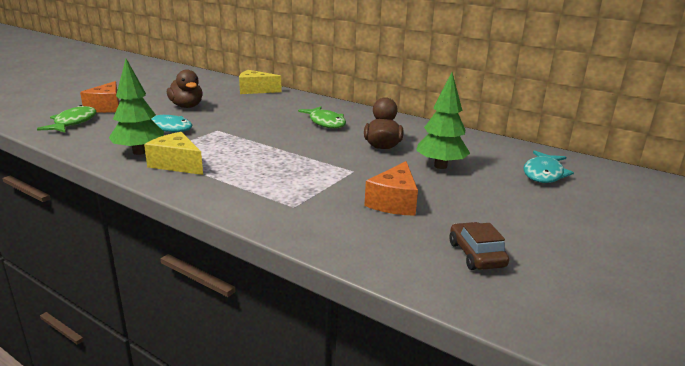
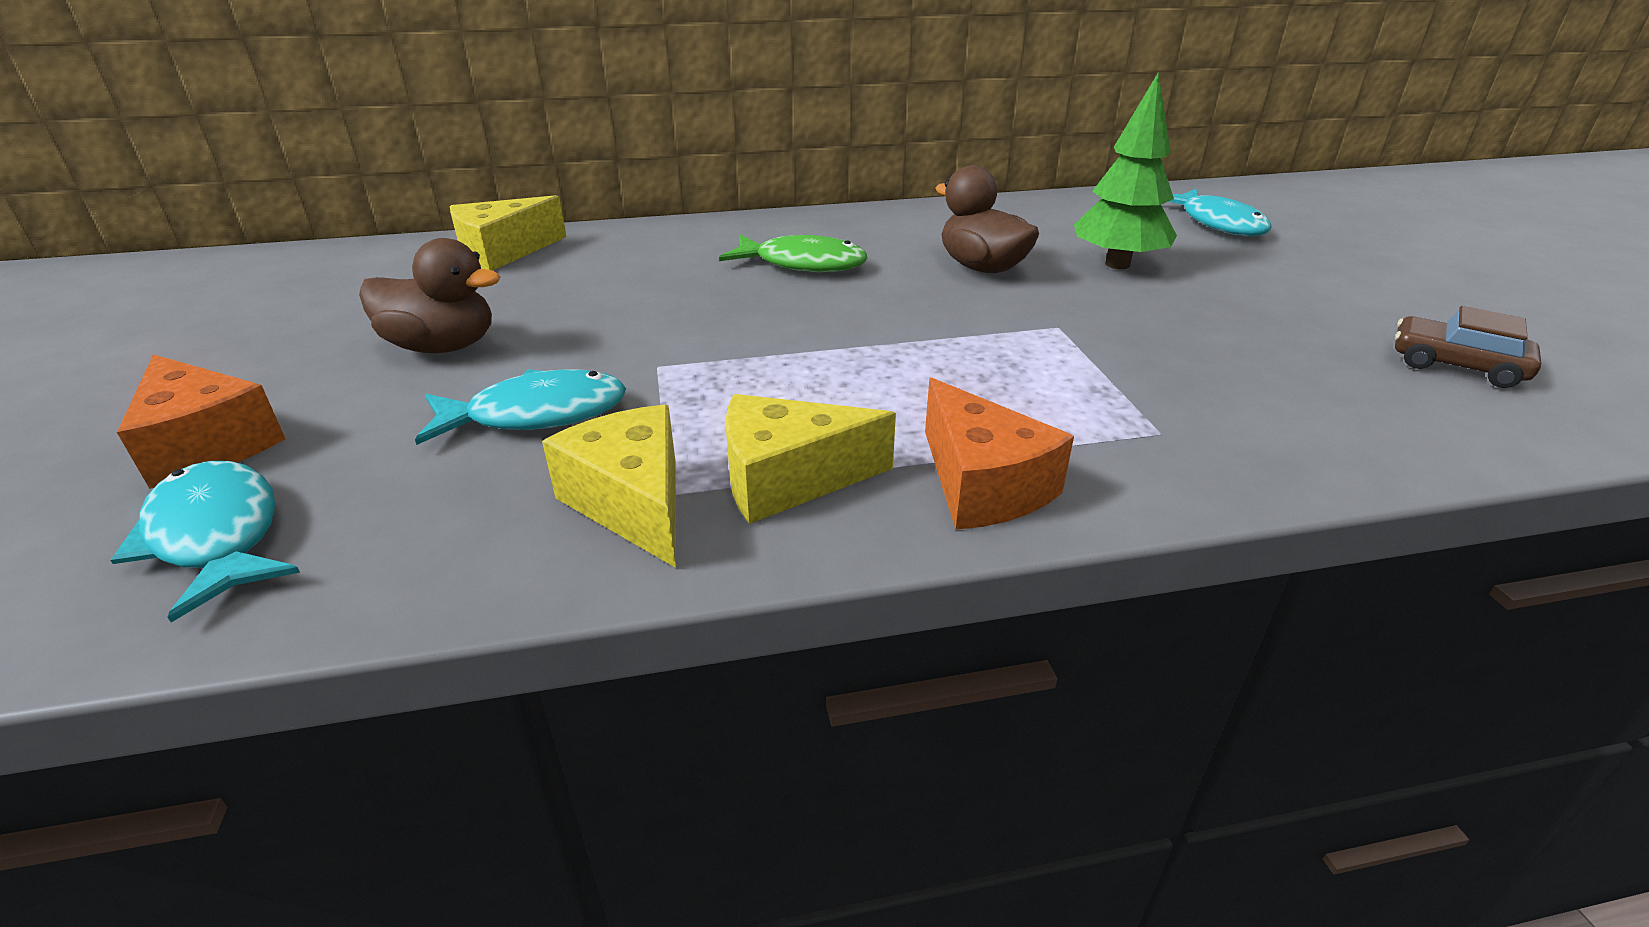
camera: 45 degrees left, 10 degrees up
(73, 123) = (217, 536): green fish -> turquoise fish
(139, 152) = (633, 503): green tree -> yellow cheese
(394, 202) = (1223, 346): orange cheese -> orange cheese (982, 484)

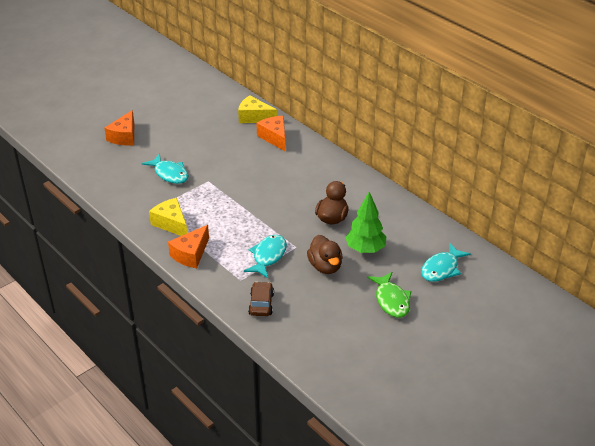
camera: 60 degrees right, 5 degrees up
(217, 536) = (99, 159): turquoise fish -> turquoise fish (268, 256)
(442, 346) = (189, 141): brown duck -> brown duck (325, 266)
(616, 251) = (274, 138): none -> orange cheese
(633, 503) = (146, 205): yellow cheese -> none
(803, 264) = (299, 179): green fish -> green fish (391, 300)
(1455, 365) = (338, 339): brown car -> brown car (261, 304)

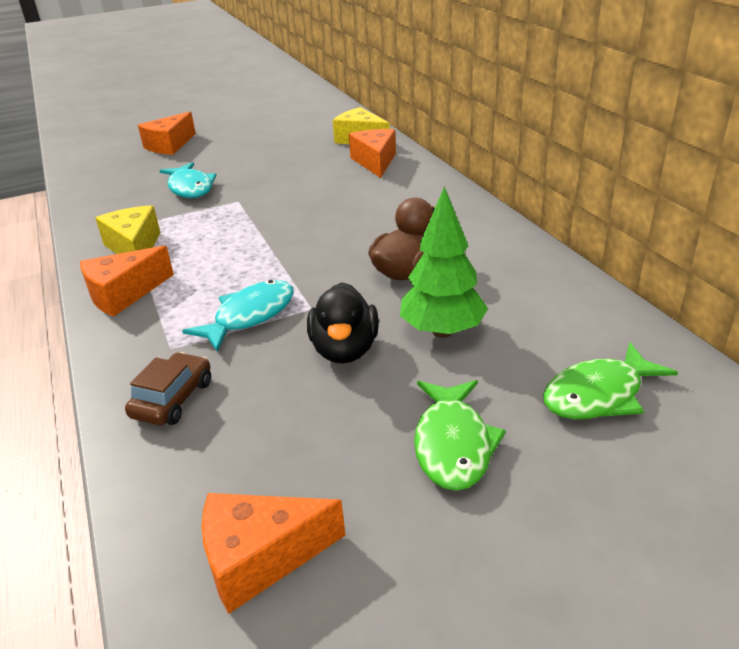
camera: 20 degrees right, 5 degrees down
(325, 266) = (345, 350): brown duck -> black duck
(340, 355) = (260, 558): none -> orange cheese
(441, 268) = (599, 394): turquoise fish -> green fish

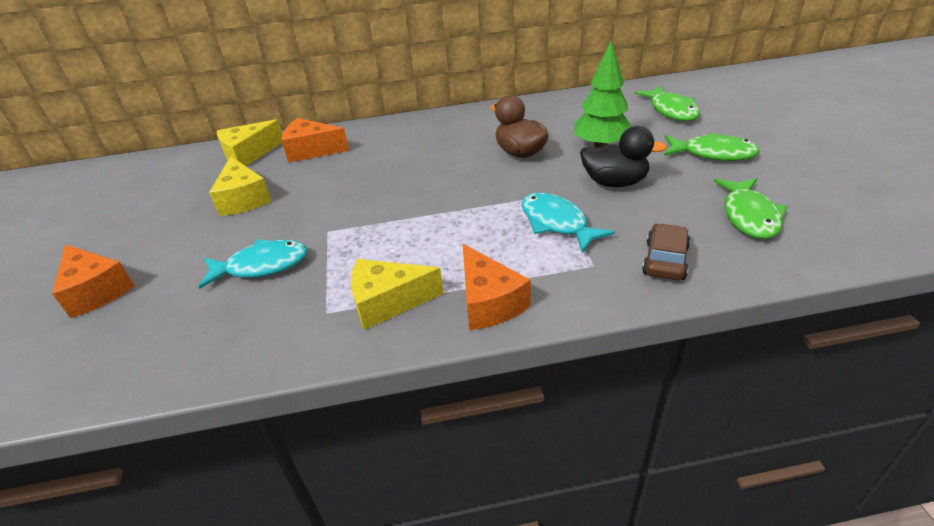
camera: 75 degrees left, 5 degrees up
(173, 399) = (665, 260): brown car -> brown car turned 75 degrees clockwise
(260, 558) = (814, 220): orange cheese -> none
(269, 479) = (749, 216): none -> green fish
(286, 157) = (243, 199): none -> yellow cheese

